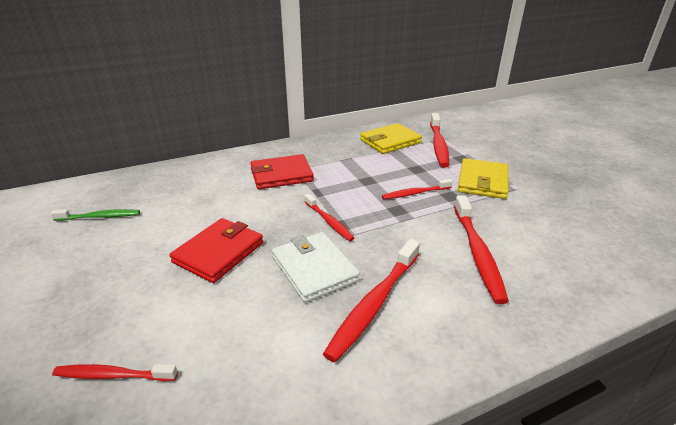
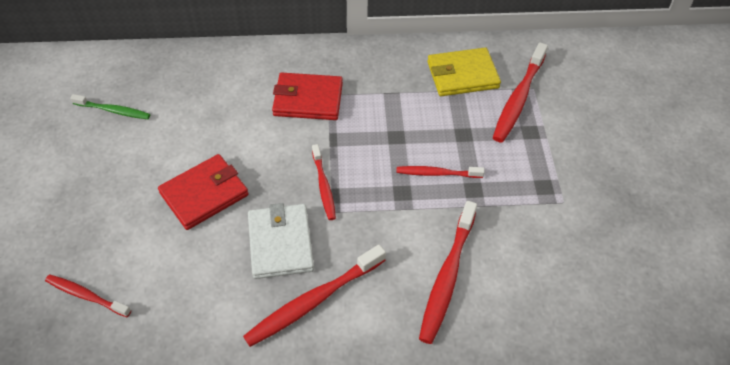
camera: 20 degrees right, 20 degrees up
(482, 181) = (527, 178): yellow wallet -> none

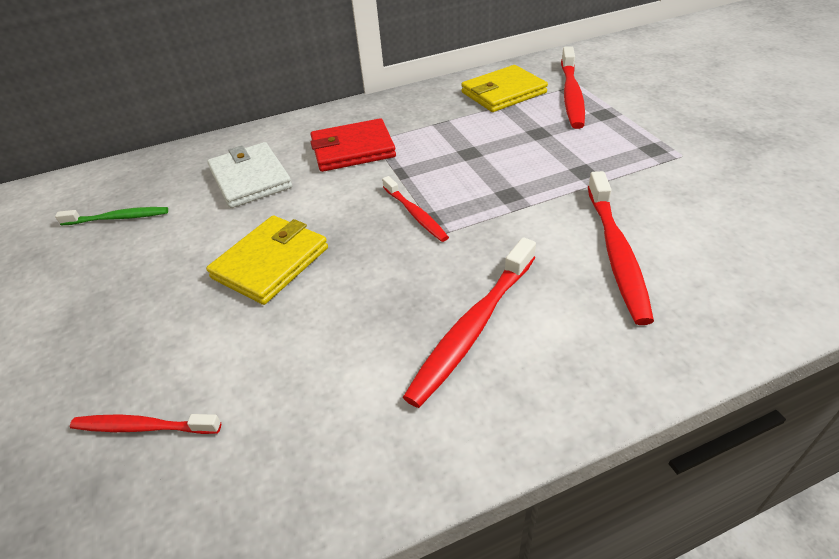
camera: 15 degrees left, 10 degrees down
(204, 194) = (270, 263): red wallet -> yellow wallet
(280, 243) = (395, 282): white wallet -> white wallet (250, 179)
(437, 173) = (534, 169): red toothbrush -> none

